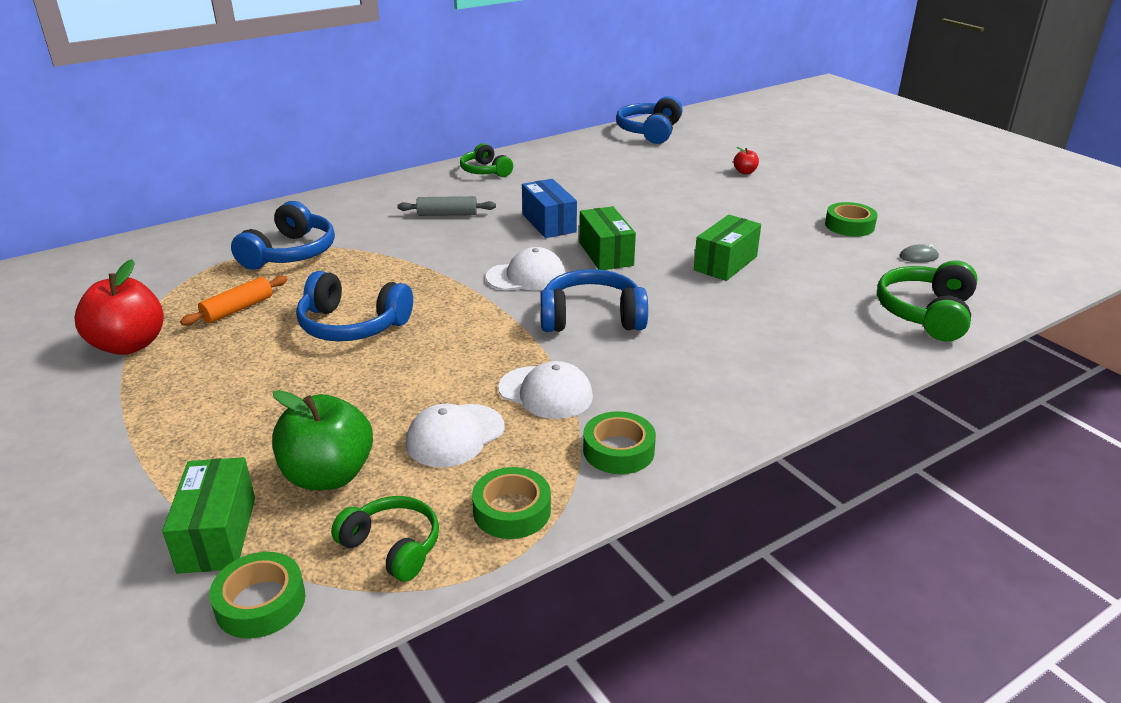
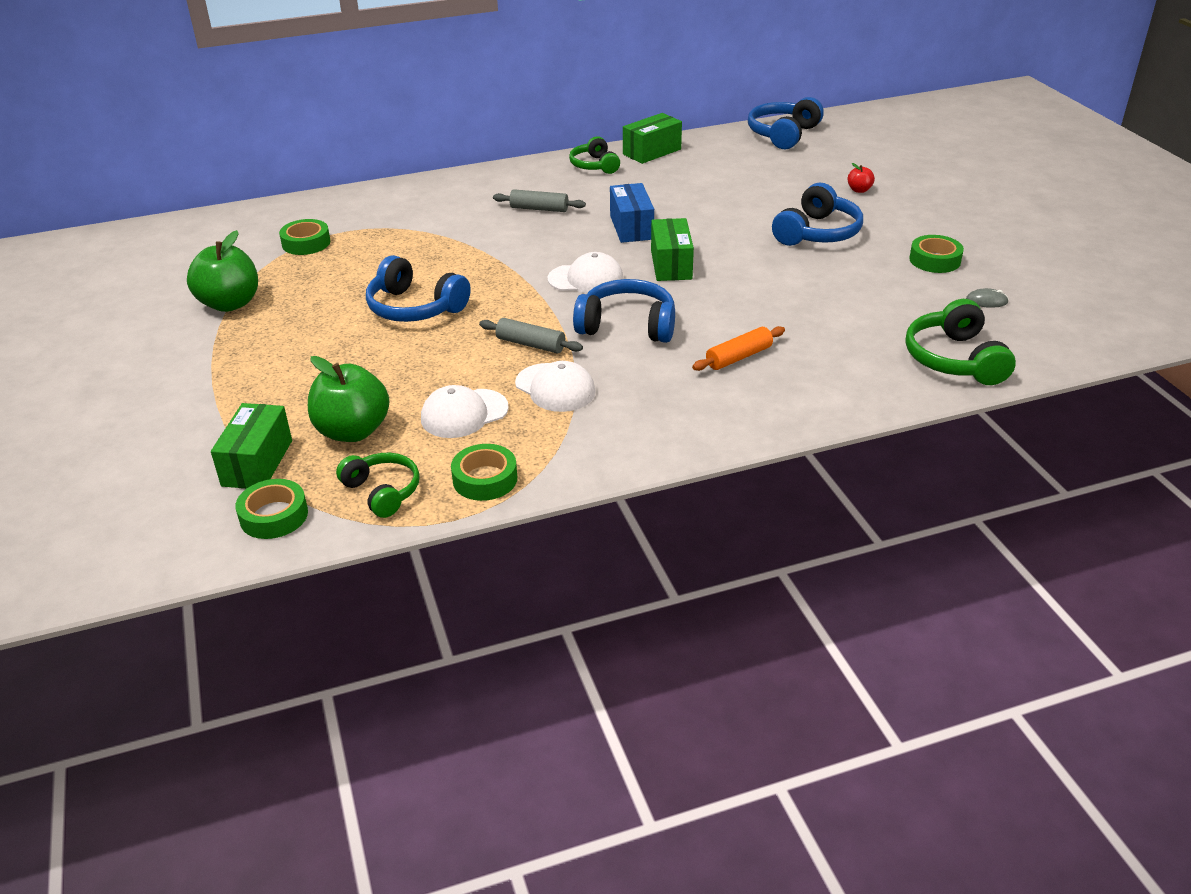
camera: 15 degrees right, 5 degrees up
(129, 345) = (230, 304): red apple -> green apple
(238, 309) = (324, 282): orange rolling pin -> orange rolling pin (738, 357)
(290, 253) = (385, 234): blue headphones -> blue headphones (817, 233)
(498, 349) = (531, 344): none -> grey rolling pin
(618, 450) = (594, 444): green tape -> green tape (306, 243)
(725, 263) = (783, 286): green box -> green box (652, 152)
(926, 313) = (954, 359): green headphones -> green headphones turned 45 degrees counterclockwise

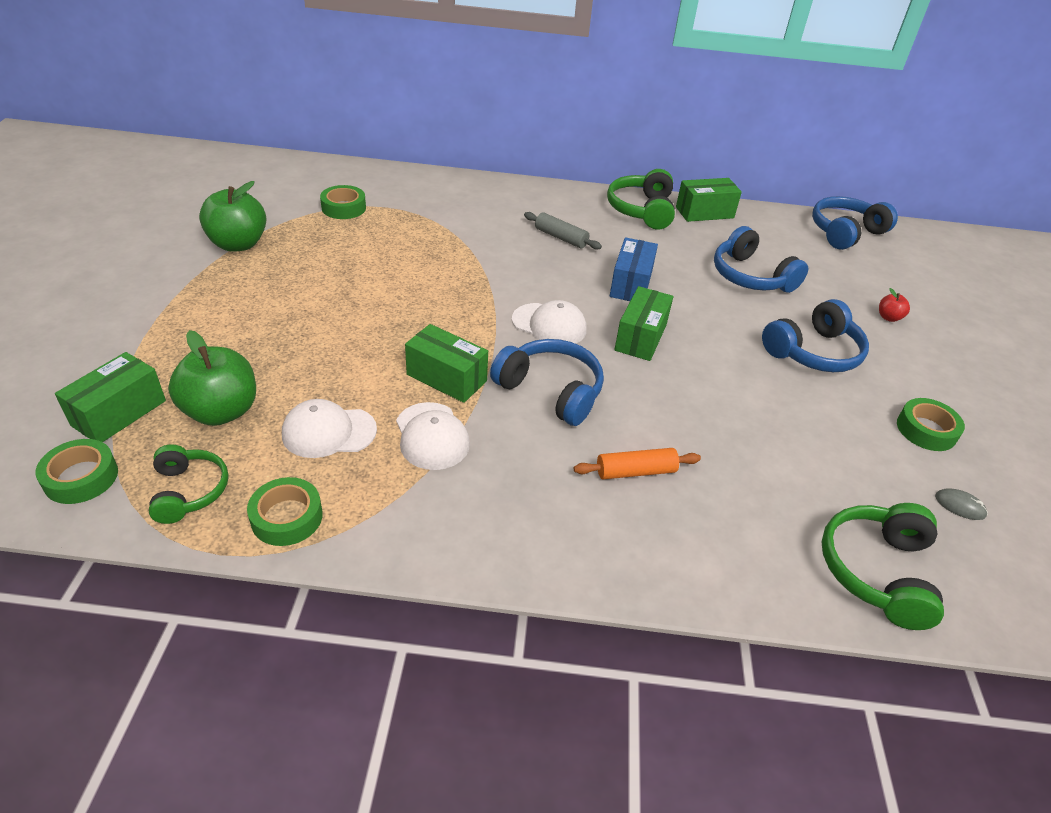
camera: 20 degrees right, 5 degrees up
(415, 308) = (378, 301): blue headphones -> blue headphones (751, 276)
(531, 344) = (446, 378): grey rolling pin -> green box
(594, 165) = (642, 210): green headphones -> green headphones, size x1.52

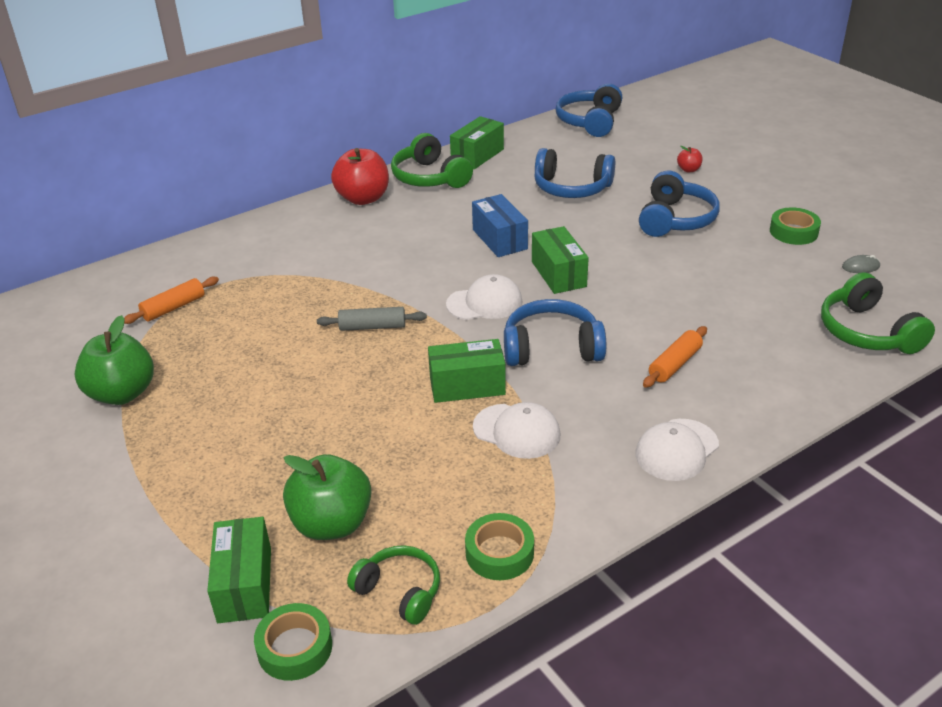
camera: 35 degrees left, 5 degrees down
(329, 432) = (439, 479): white cap -> white cap (676, 450)
(344, 208) = (173, 307): green tape -> orange rolling pin
(561, 238) = (399, 232): grey rolling pin -> grey rolling pin (372, 327)
(569, 201) = (363, 198): none -> red apple

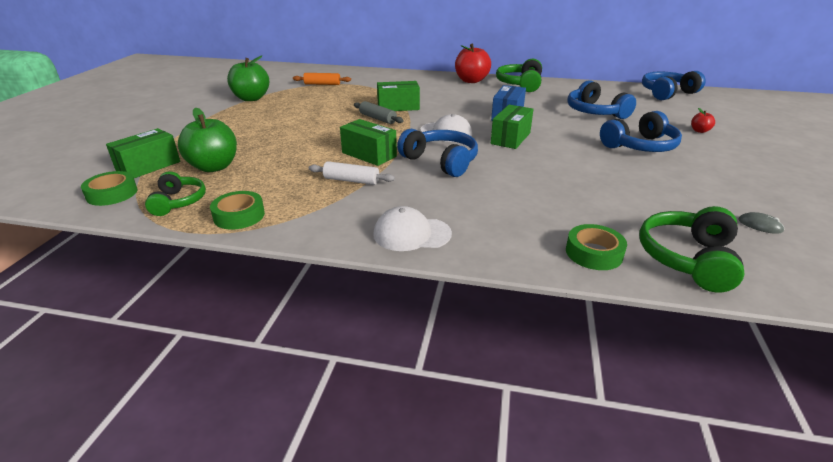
camera: 45 degrees right, 5 degrees down
(477, 155) = (564, 85): green box -> green box (398, 107)
(516, 431) = (351, 180): white cap -> white rolling pin
(674, 364) = (496, 200): orange rolling pin -> none
(793, 232) = (730, 185): green tape -> green tape (594, 253)

